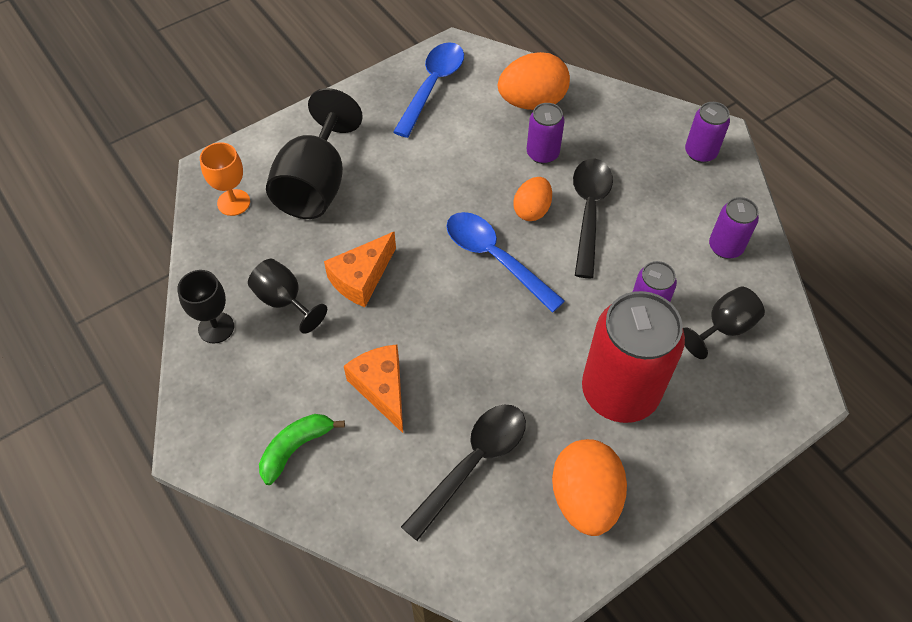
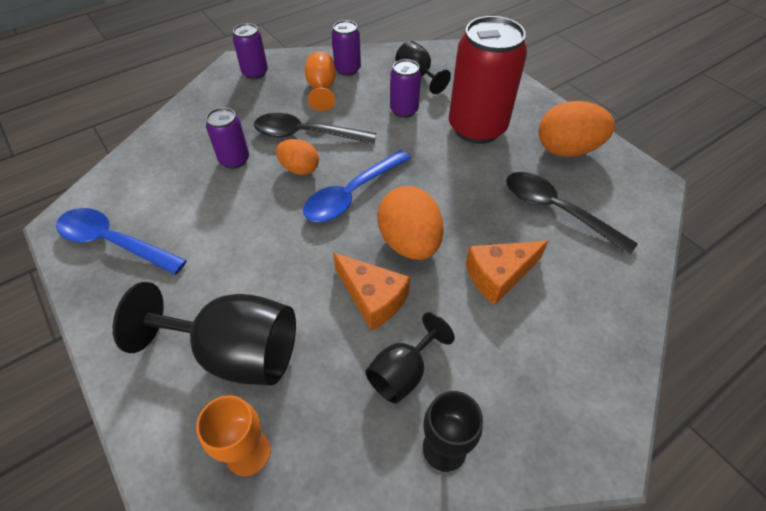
camera: 90 degrees left, 5 degrees down
(295, 448) = (577, 345): green banana -> none
(532, 102) = (166, 165): orange egg -> orange egg (409, 242)
(677, 221) = (321, 89): none -> orange goblet

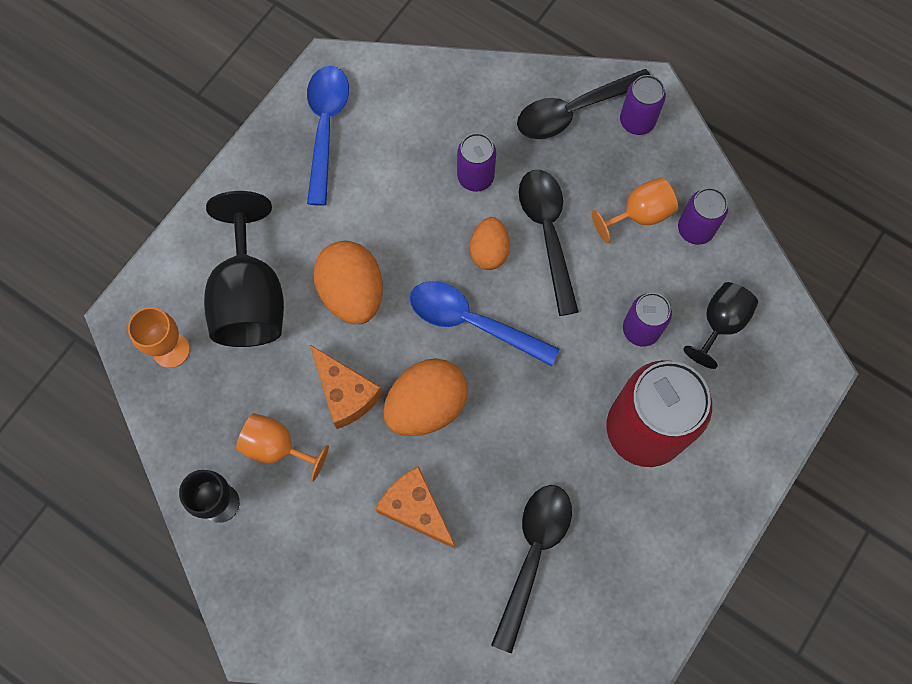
camera: 70 degrees right, 20 degrees up
(224, 97) = (574, 110): none -> black spoon
(372, 298) = (345, 393): orange cheese -> orange cheese turned 60 degrees counterclockwise
(403, 372) = (277, 447): black goblet -> orange goblet
(567, 150) = (648, 552): orange egg -> orange egg (352, 293)

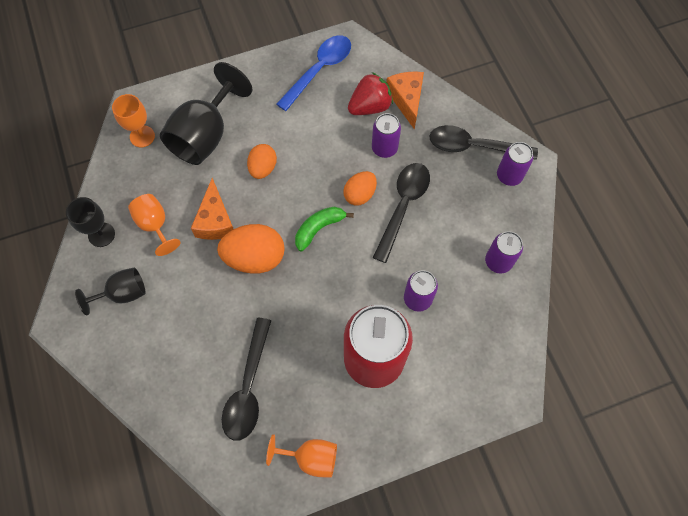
camera: 35 degrees right, 5 degrees down
(352, 293) = (263, 168): orange egg -> orange egg, size x0.61
(416, 509) = (203, 312): orange cheese -> orange cheese (406, 100)
(421, 136) = (370, 107): none -> red strawberry
(473, 322) = (319, 228): blue spoon -> green banana
(533, 555) = (248, 387): black spoon -> black spoon turned 135 degrees clockwise
(639, 215) = (468, 231): orange goblet -> orange goblet (310, 458)
(720, 323) = (471, 328): black goblet -> black goblet (123, 294)

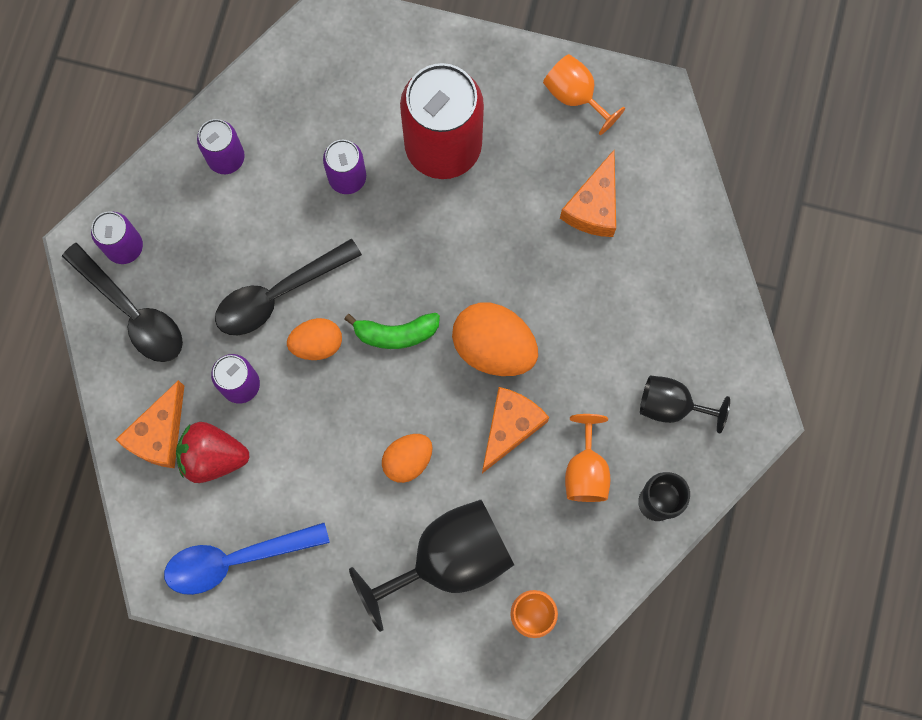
camera: 145 degrees left, 10 degrees up
(248, 387) = (594, 206): black spoon -> orange cheese

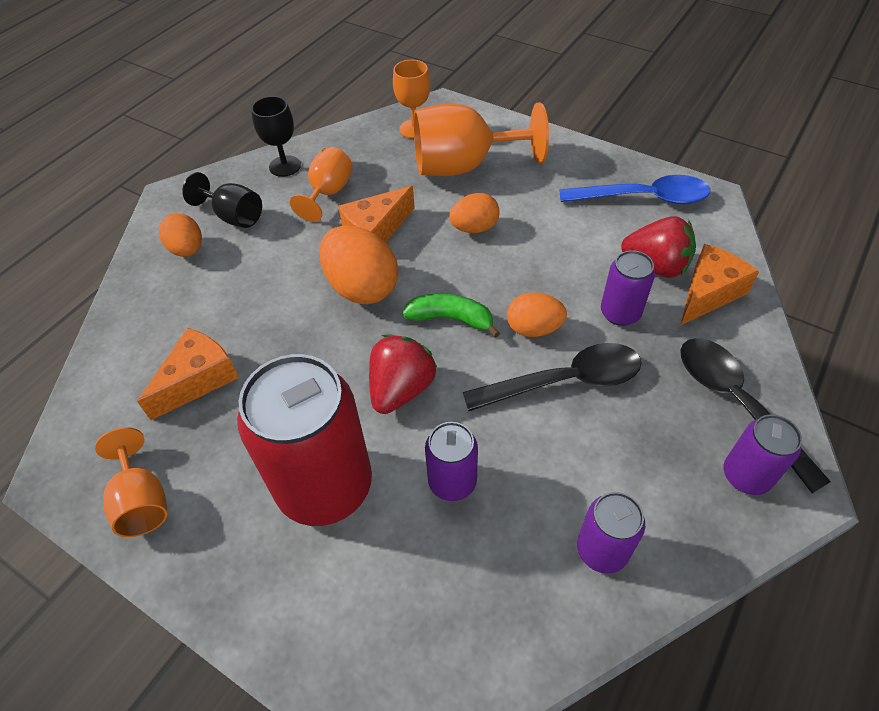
camera: 160 degrees left, 25 degrees down
(415, 247) = (401, 389): none -> red strawberry
(448, 559) = (464, 166): black goblet -> orange goblet
(693, 346) = (187, 250): none -> orange egg

